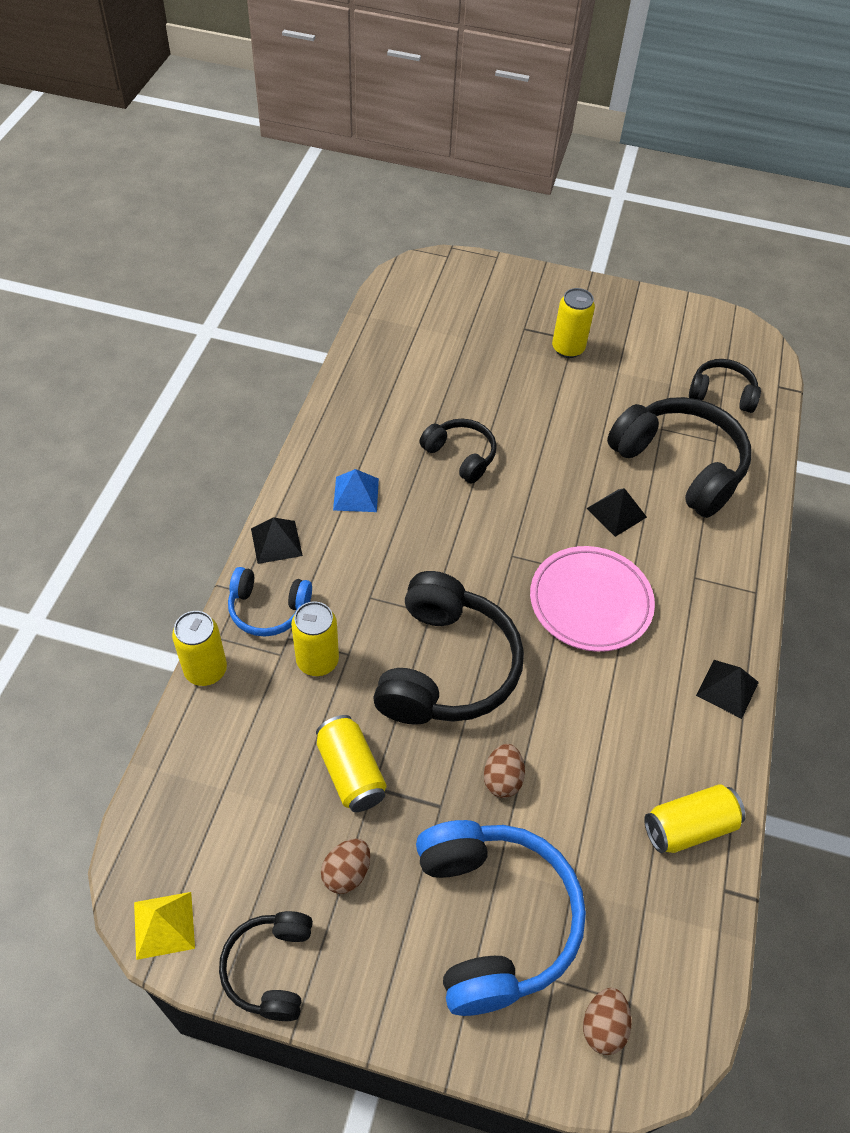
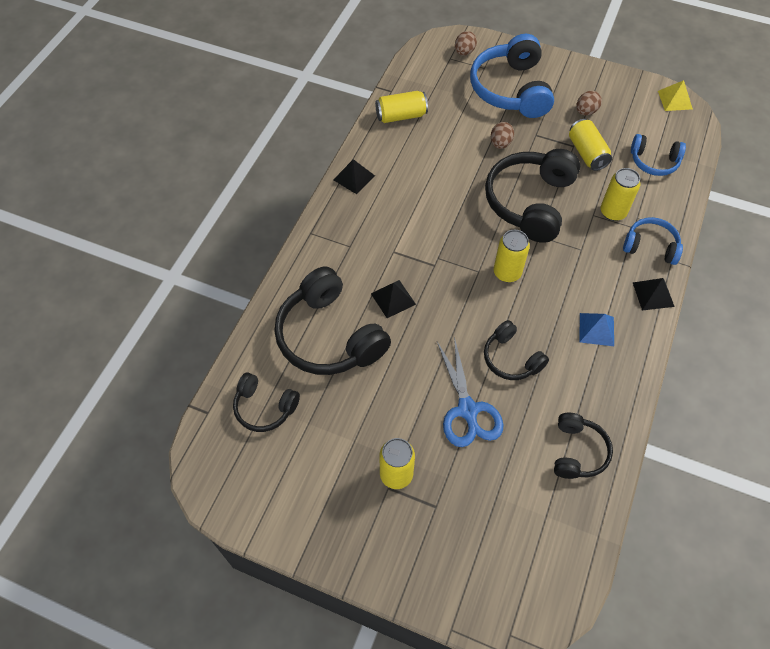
camera: 170 degrees left, 5 degrees up
(206, 670) = (683, 212): yellow can -> yellow can (507, 272)
(235, 765) = (654, 161): none -> blue headphones
(270, 968) = (619, 81): black headphones -> black headphones (577, 451)
(505, 404) = (467, 410): none -> blue scissors
(590, 602) = (428, 235): pink plate -> none

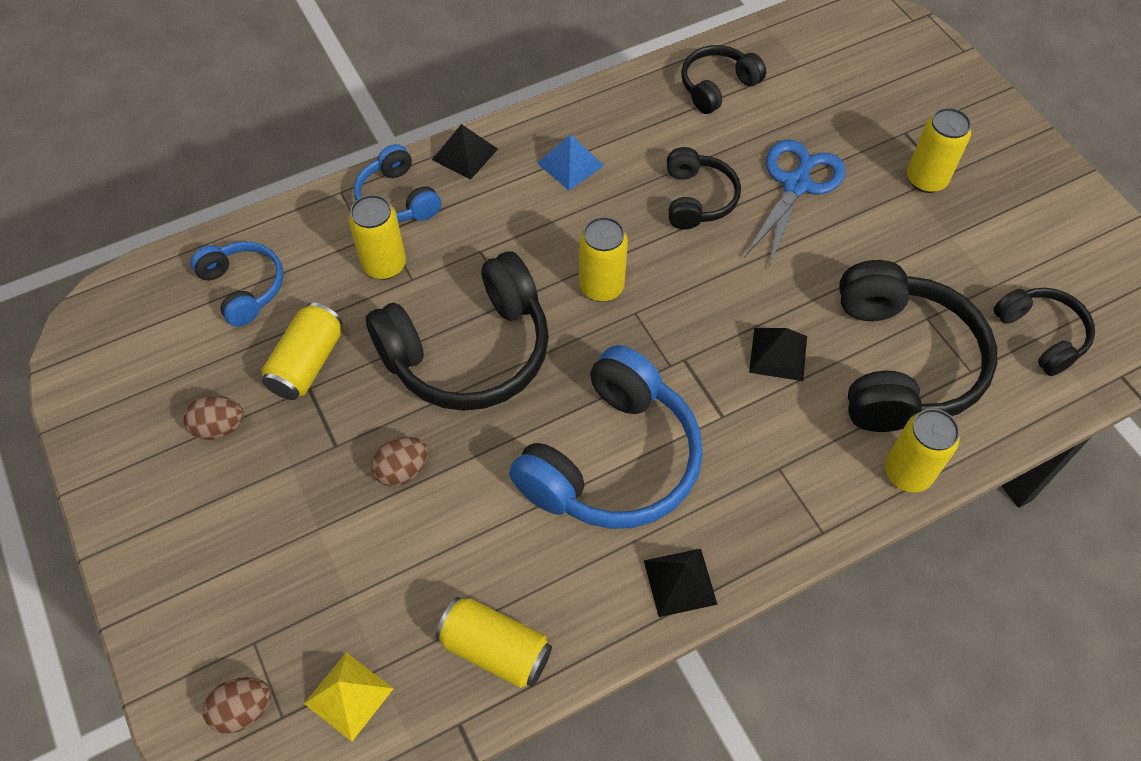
camera: 140 degrees left, 0 degrees up
(290, 283) = (907, 473): none -> yellow can
(511, 89) = (269, 558): blue headphones -> blue headphones (612, 460)
(675, 100) = (81, 350): yellow pyramid -> yellow pyramid (348, 696)

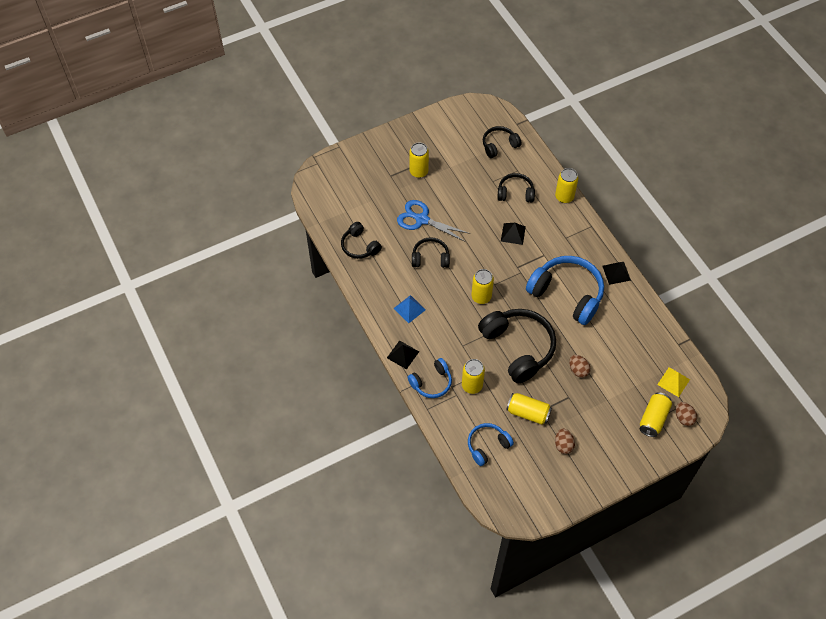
camera: 90 degrees left, 0 degrees up
(495, 649) = (649, 333): yellow can -> yellow can (653, 418)
(900, 364) = (515, 193): black headphones -> black headphones, size x0.54

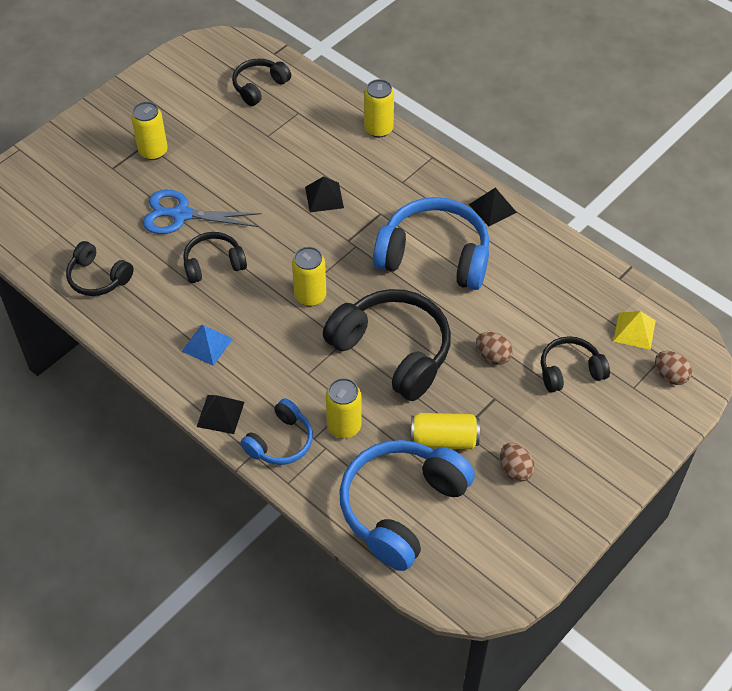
camera: 20 degrees left, 5 degrees down
(487, 446) = (401, 508): blue headphones -> blue headphones, size x1.84
(515, 193) = (306, 142): black headphones -> black headphones (570, 371)
(653, 418) = (628, 390): yellow can -> none

